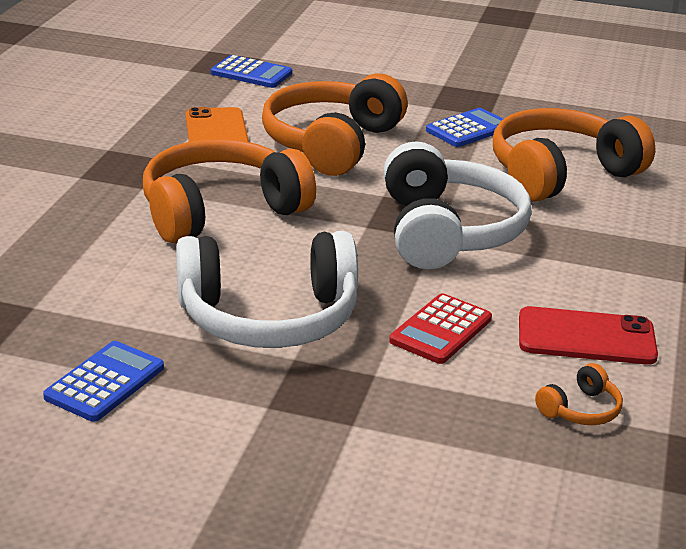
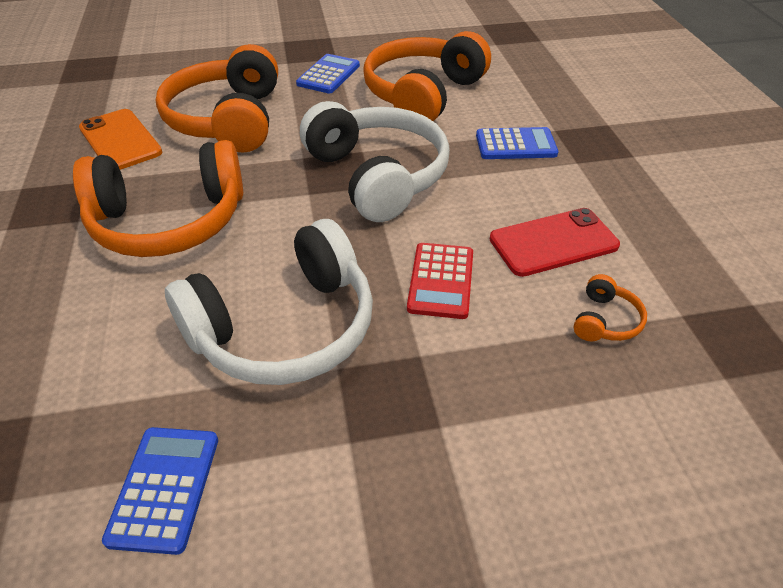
camera: 25 degrees left, 15 degrees up
(220, 211) = (169, 221): orange headphones -> orange headphones turned 135 degrees counterclockwise
(251, 73) = (118, 71): blue calculator -> blue calculator (516, 145)

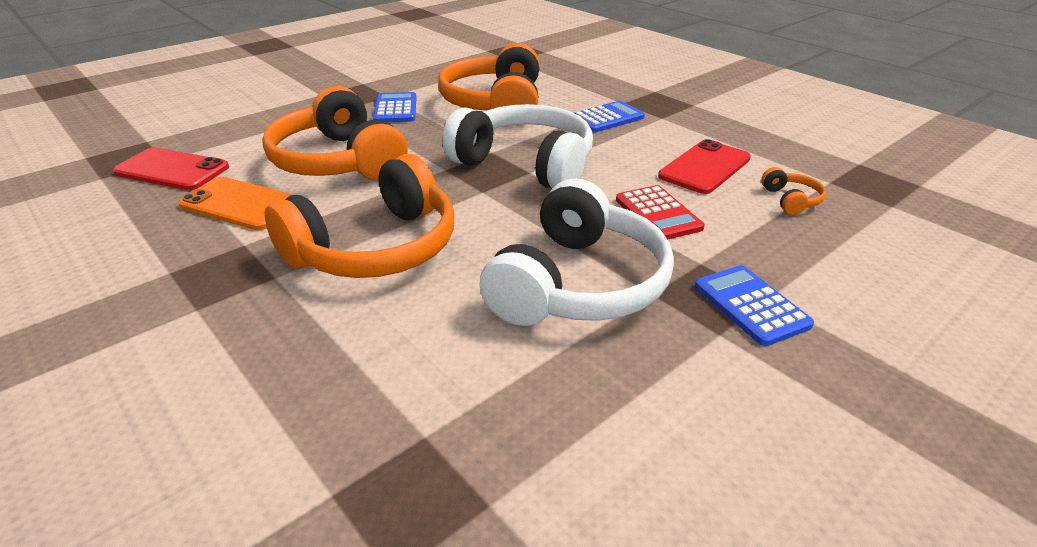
camera: 30 degrees left, 10 degrees down
(107, 90) = (172, 170): none -> red phone
(165, 488) = (619, 428): blue calculator -> blue calculator (751, 305)

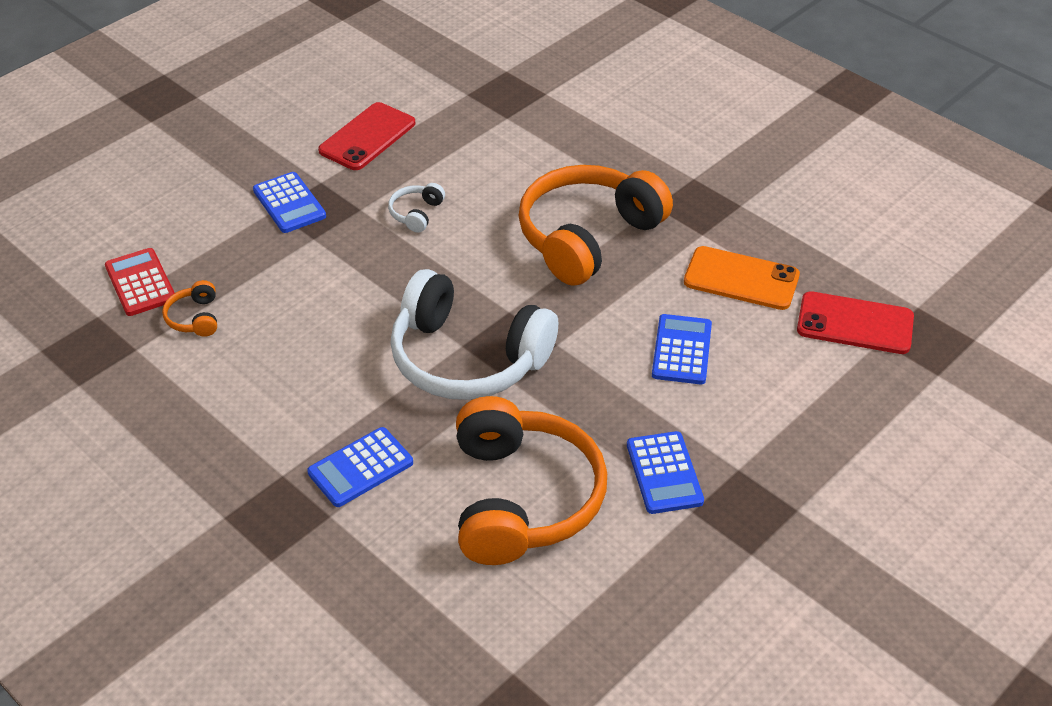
camera: 175 degrees right, 10 degrees up
(338, 161) = (682, 350): orange headphones -> blue calculator
(578, 284) = (416, 213): white headphones -> white headphones, size x0.40
(658, 214) = (335, 291): red calculator -> red calculator (140, 283)
(705, 167) = (263, 365): red phone -> red phone (367, 137)

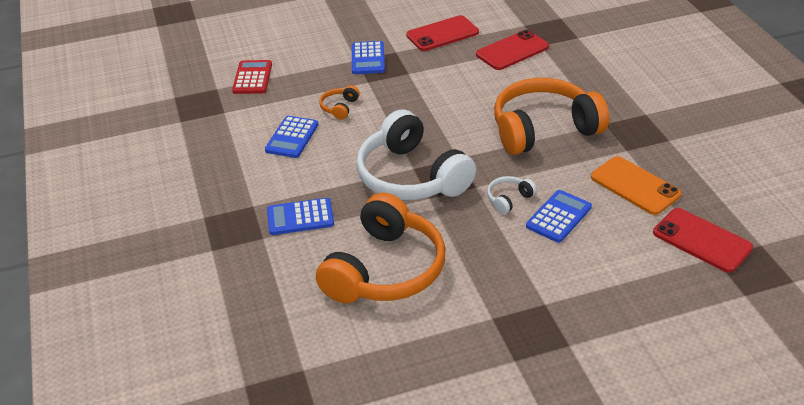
camera: 30 degrees right, 5 degrees down
(195, 318) = (268, 105): orange headphones -> orange headphones (339, 107)
(416, 213) = (441, 85): white headphones -> white headphones (509, 199)
(476, 136) = (512, 51): none -> red phone
(664, 473) = (490, 288): blue calculator -> blue calculator (292, 137)

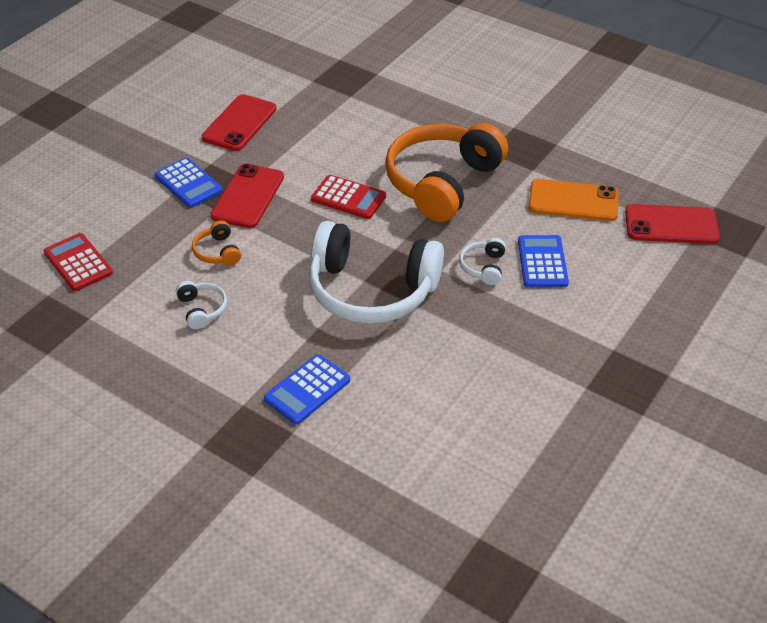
camera: 40 degrees left, 5 degrees up
(292, 137) = (202, 309): blue calculator -> white headphones
(385, 269) = (447, 396): orange headphones -> none
(463, 111) = (348, 198): none -> red calculator
(512, 51) = (329, 113): red phone -> red phone (248, 196)

